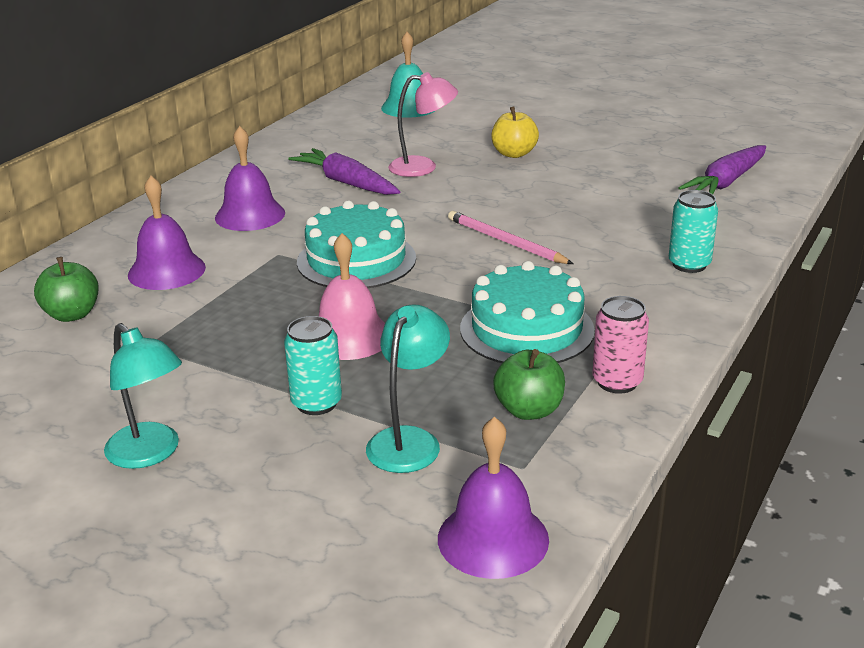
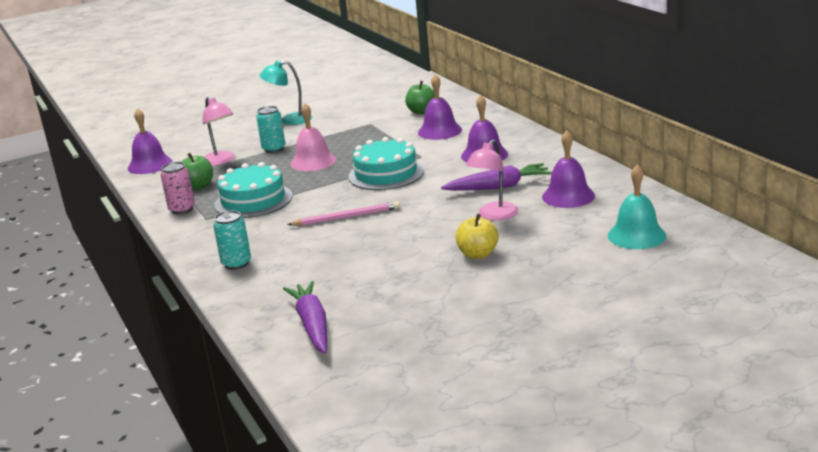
camera: 125 degrees right, 5 degrees down
(345, 146) = (568, 196): none -> purple bell
(409, 440) = (221, 161): turquoise lamp -> pink lamp

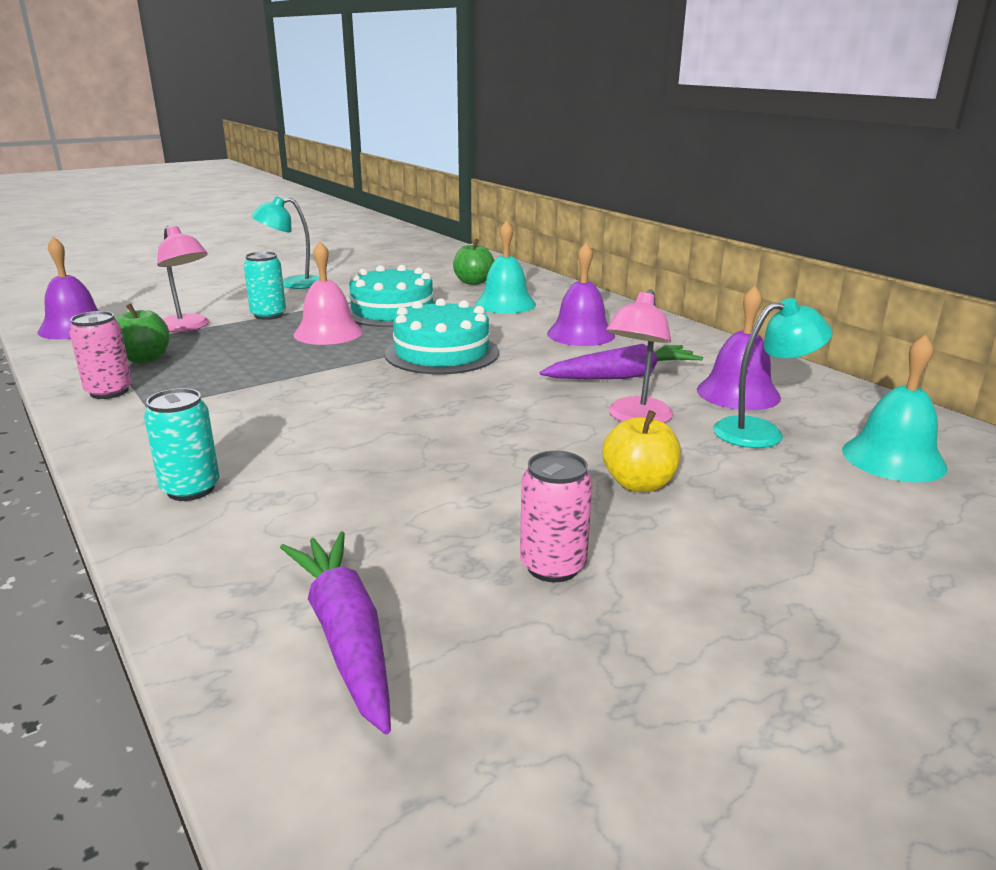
camera: 10 degrees left, 0 degrees up
(253, 200) = (232, 382): turquoise cake -> turquoise cake (392, 311)
(346, 217) = (390, 413): pink pencil -> none
(416, 295) = (553, 566): none -> pink can
(439, 131) = (505, 304): purple bell -> turquoise bell
(567, 222) = (761, 432): none -> turquoise lamp

